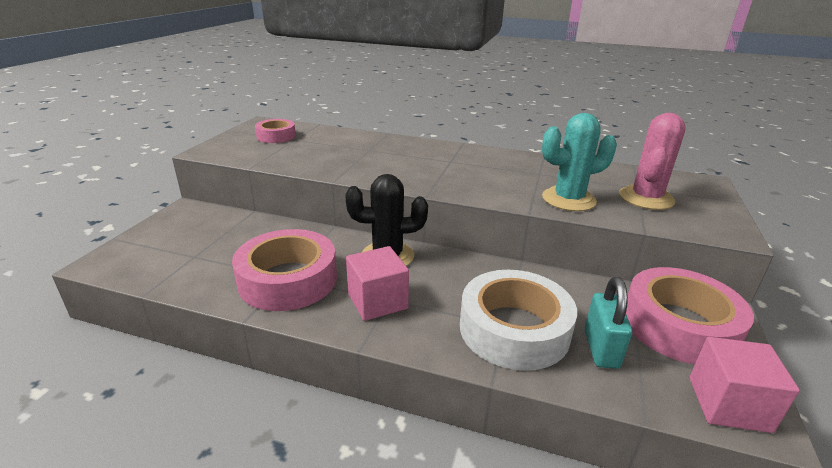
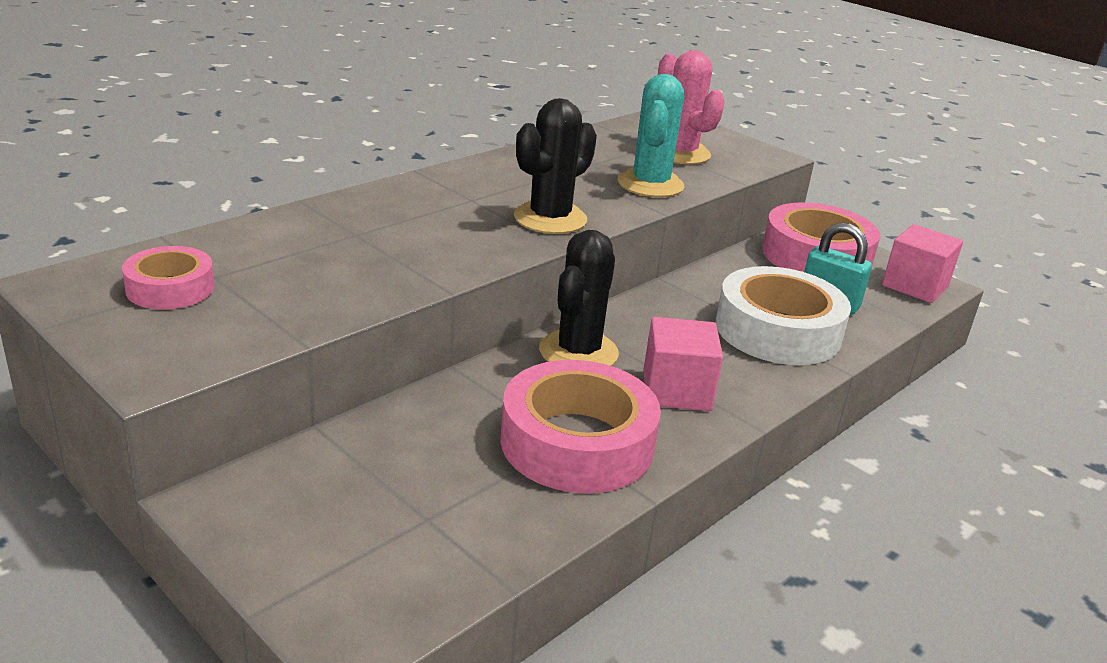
camera: 65 degrees left, 0 degrees up
(459, 183) = (550, 218): none -> black cactus

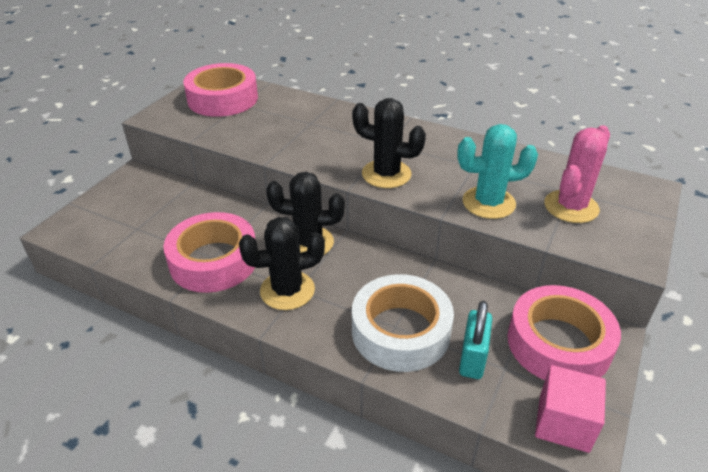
camera: 75 degrees right, 10 degrees up
(170, 288) = (223, 99): pink tape -> pink tape, size x1.81
(676, 390) = (287, 290): pink cube -> black cactus

